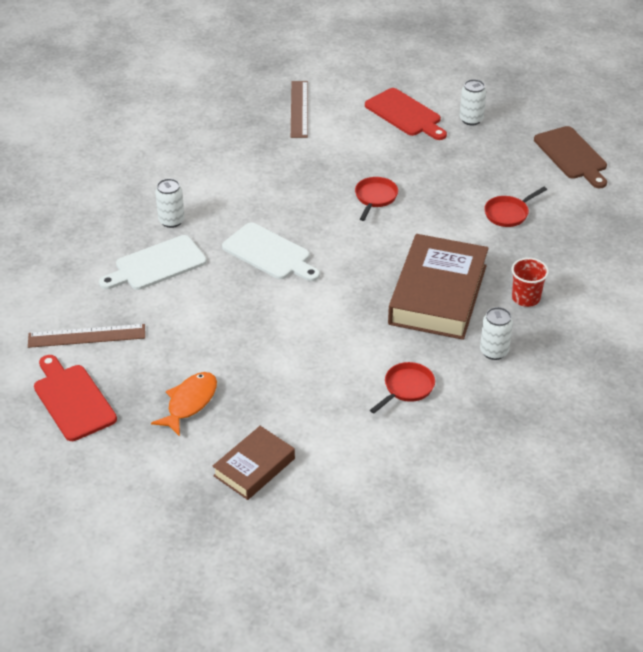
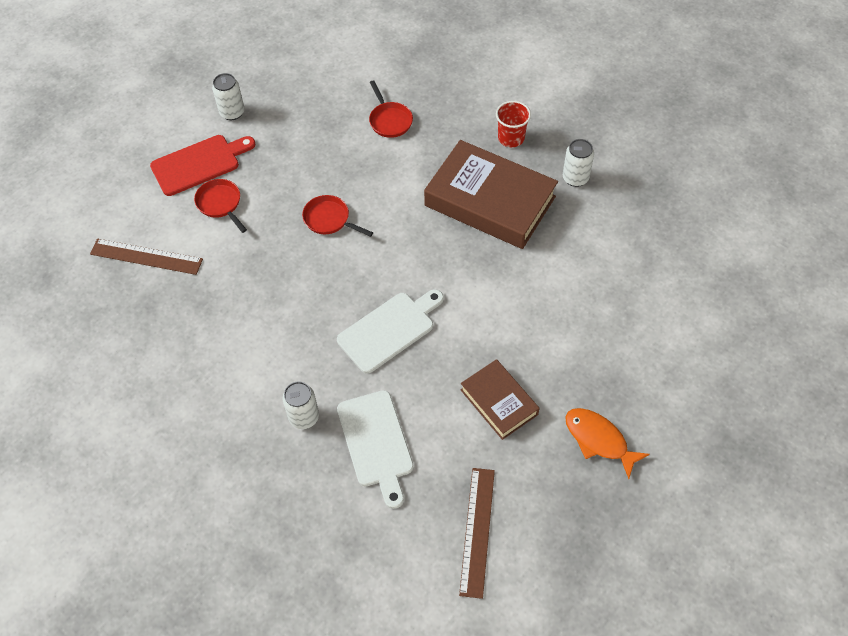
camera: 75 degrees left, 15 degrees up
(73, 399) = (575, 556): red cutting board -> none
(254, 467) = (694, 396): brown book -> brown book (499, 402)
(406, 388) = (610, 253): red pan -> red pan (220, 204)
(572, 155) = (320, 52): brown cutting board -> none

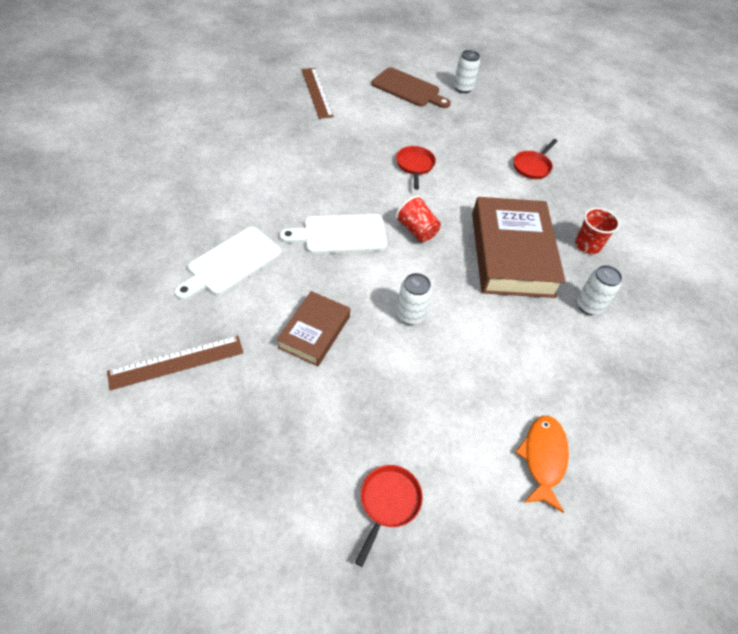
camera: 55 degrees right, 5 degrees down
(199, 164) = (408, 89): red cutting board -> brown cutting board
(220, 204) = (384, 109): red pan -> red pan (388, 503)
(304, 417) = (233, 213): white can -> white can (410, 315)
(389, 330) = (340, 234): white cutting board -> white cutting board turned 150 degrees clockwise
(420, 262) = (416, 230): none -> red cup
(599, 440) = (317, 428): orange fish -> orange fish (543, 458)

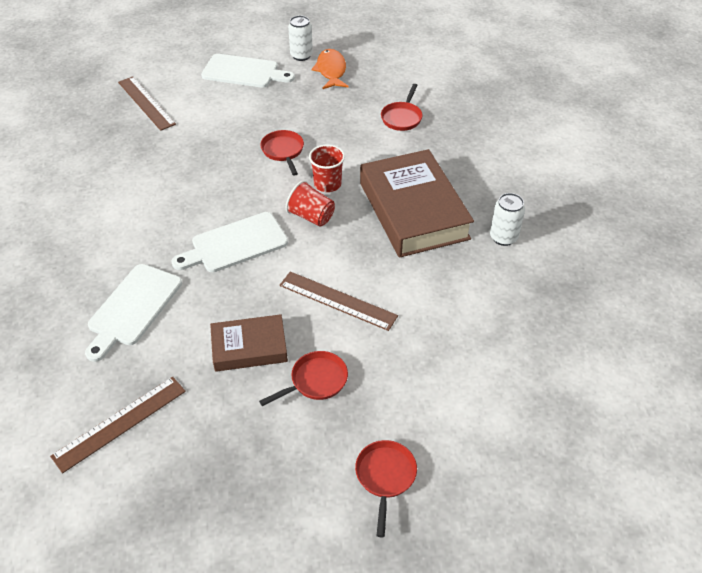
camera: 15 degrees left, 5 degrees down
(314, 332) = (249, 347): brown book -> brown book turned 75 degrees clockwise
(360, 384) = (315, 381): none -> red pan
(408, 89) = (244, 72): brown cutting board -> white cutting board
(410, 315) = (338, 300): white can -> brown ruler
(543, 458) = (510, 388): orange fish -> orange fish (331, 71)
(587, 245) = (482, 180): red cup -> red cup (327, 184)

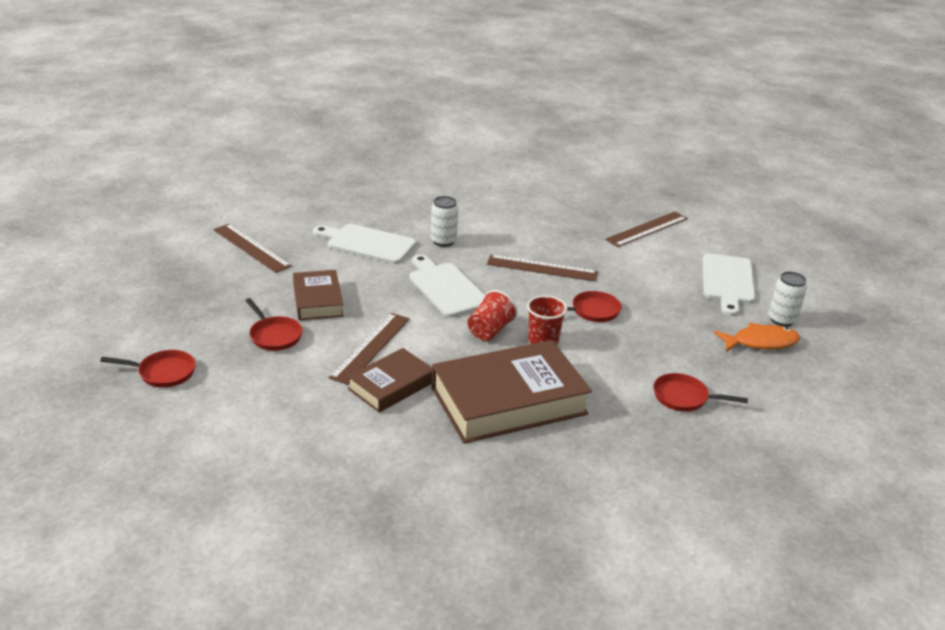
camera: 85 degrees right, 15 degrees down
(207, 176) = (542, 268): none -> brown ruler
(397, 284) = (391, 386): none -> brown book
(503, 237) = (469, 472): white can -> white can (443, 241)

